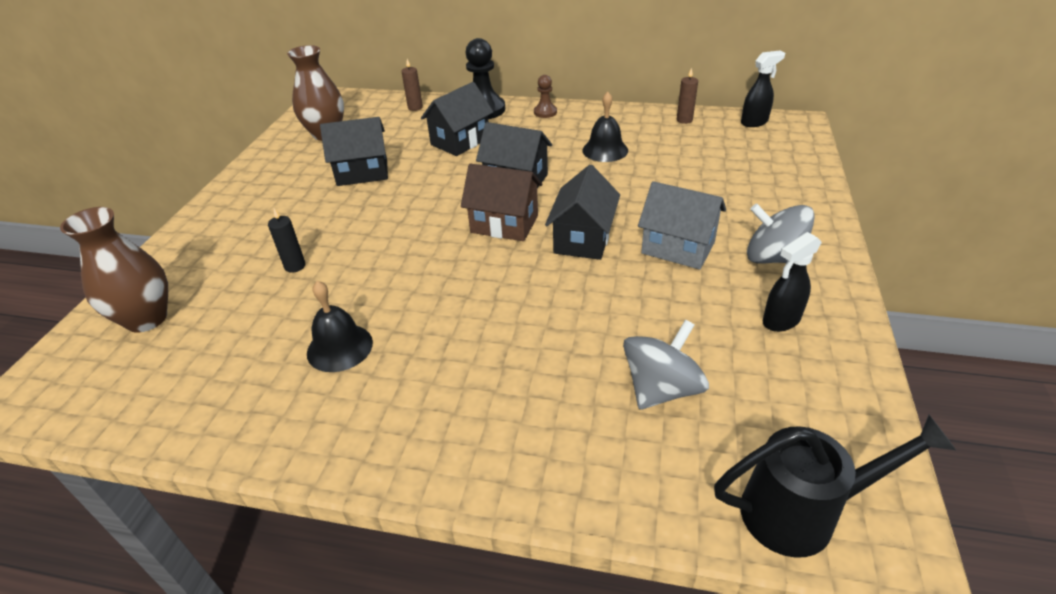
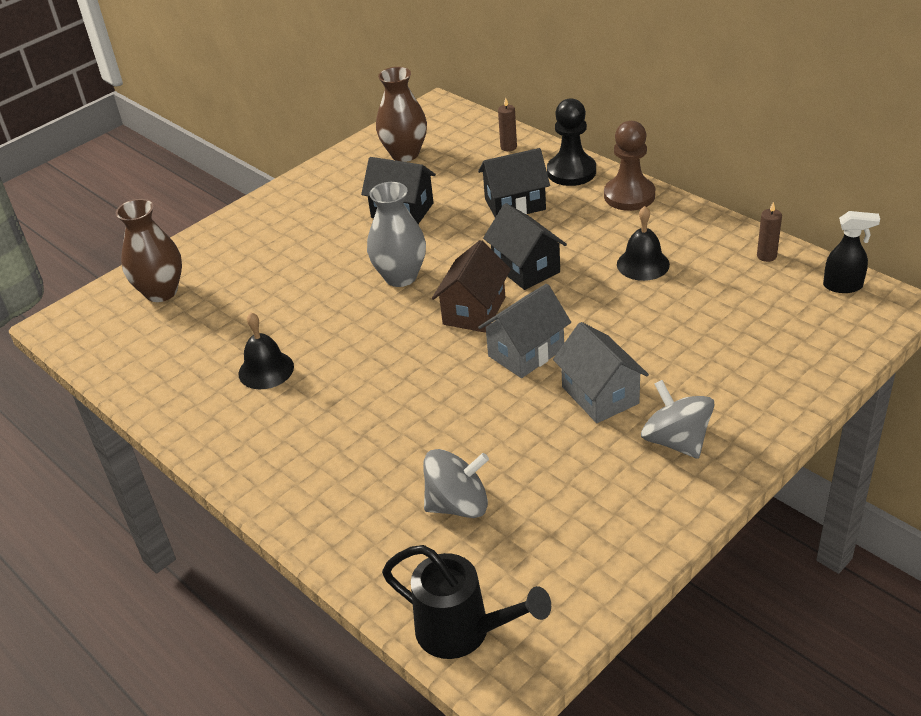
camera: 35 degrees right, 0 degrees up
(295, 266) = (284, 286): black candle -> none
(409, 220) = (400, 277): none -> grey vase
(504, 224) = (474, 311): brown house -> brown house turned 60 degrees clockwise
(545, 112) = (629, 196): brown pawn -> brown pawn, size x1.86
(583, 239) = (526, 352): black house -> grey house
(780, 321) = (613, 497): black spray bottle -> none

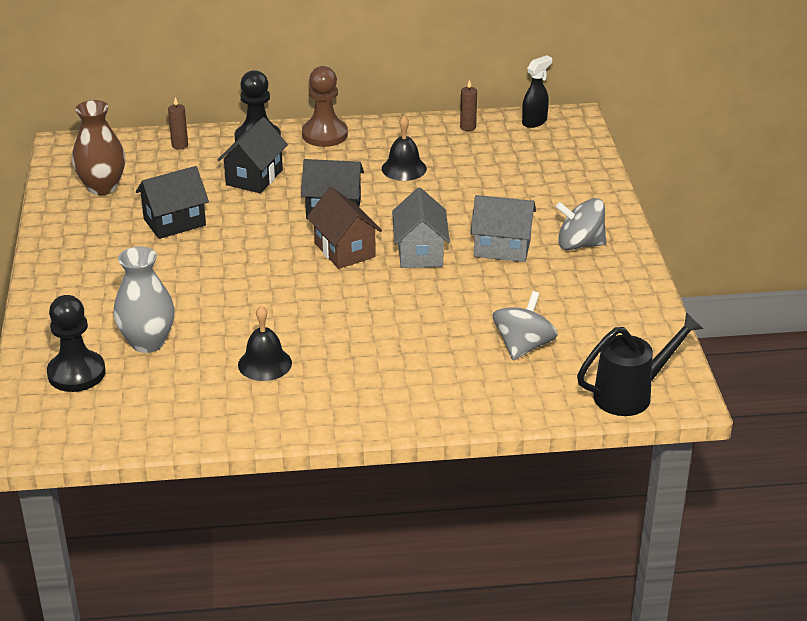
camera: 55 degrees left, 5 degrees down
(161, 292) = (76, 373): brown vase -> black pawn
(400, 277) = (254, 260): grey vase -> grey vase (147, 342)

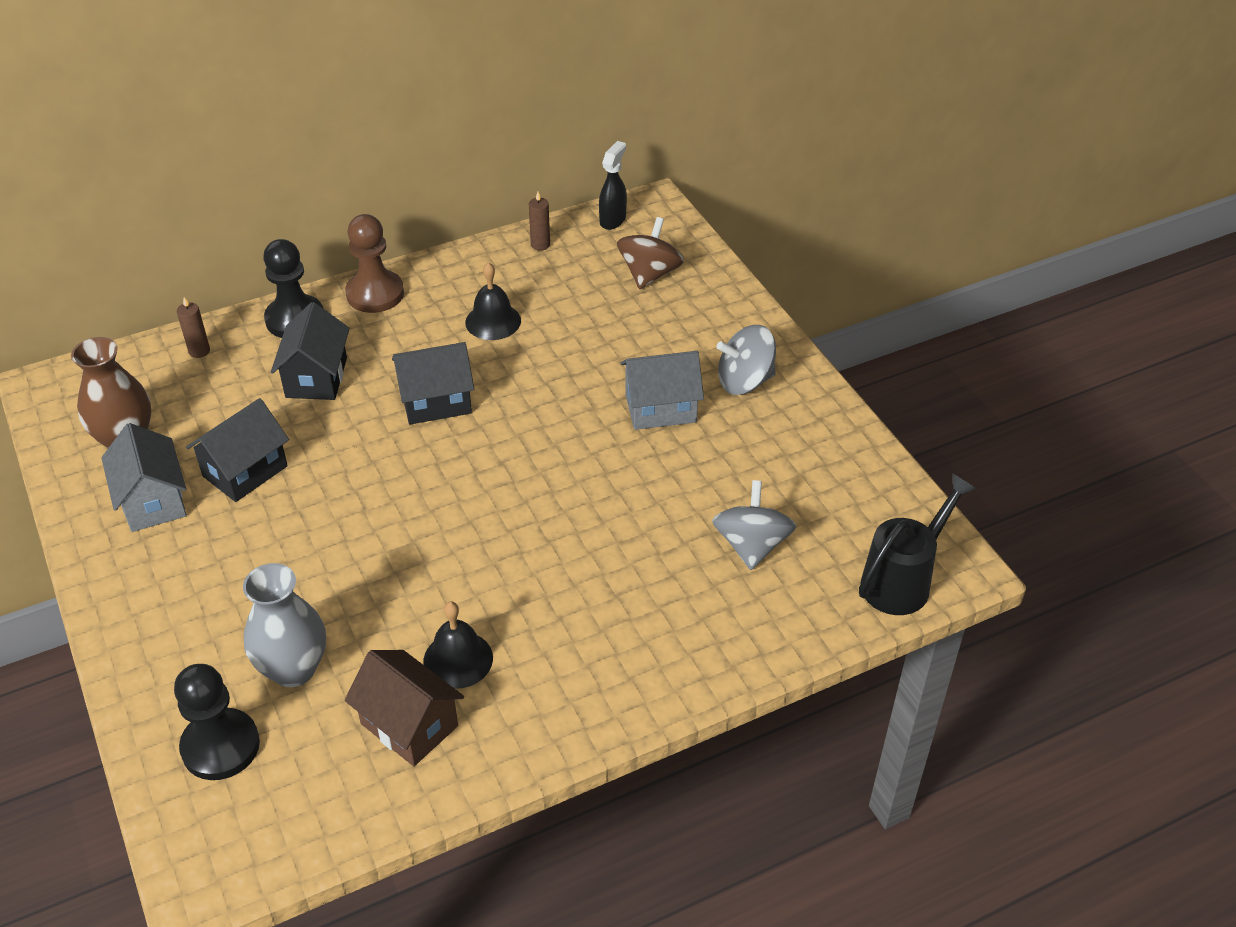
camera: 20 degrees left, 10 degrees up
(344, 250) = (477, 459): brown house -> brown house (409, 725)
(420, 252) = (569, 440): grey house -> grey house (153, 501)
(543, 162) = (649, 274): none -> brown spinning top

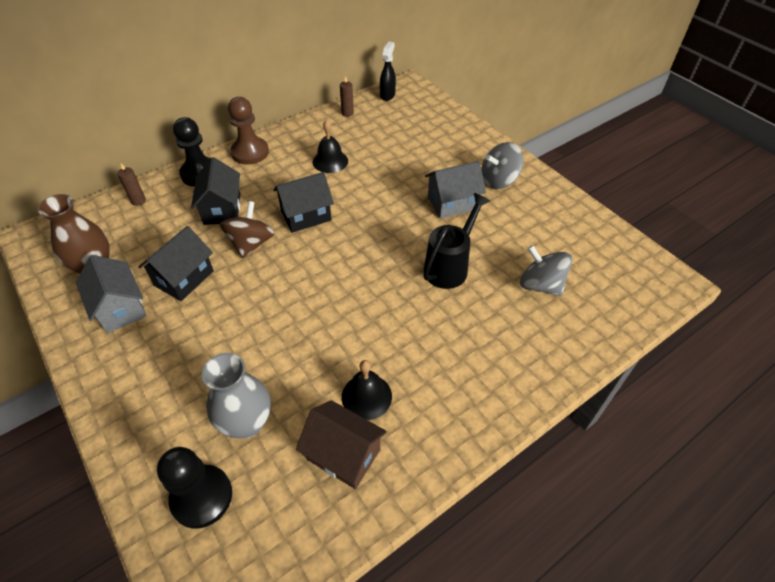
camera: 10 degrees left, 5 degrees up
(649, 274) = (419, 123): brown spinning top -> brown spinning top (251, 243)
(751, 545) = (540, 285): grey spinning top -> grey spinning top turned 45 degrees counterclockwise
(902, 581) = (645, 296): black watering can -> black watering can (449, 266)

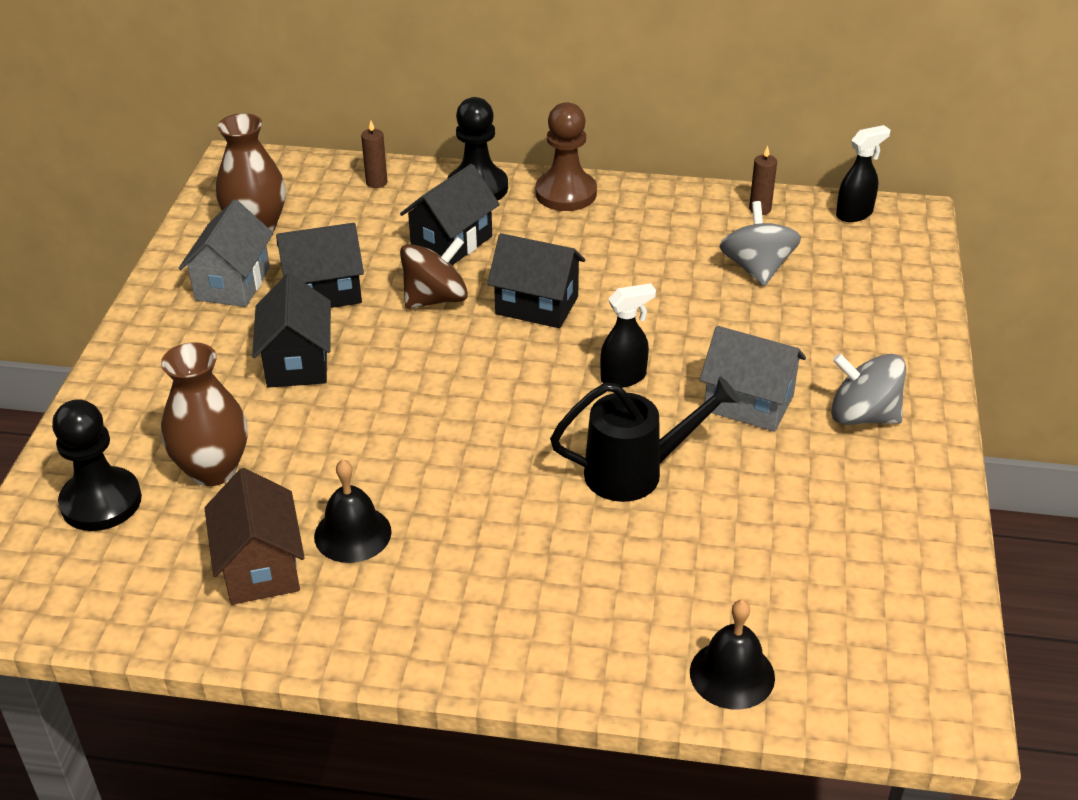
camera: 45 degrees right, 10 degrees down
(218, 327) = (297, 362): none -> black house
(247, 422) = (213, 470): grey vase -> brown vase
(330, 161) = (653, 258): black bell -> black bell (732, 674)
(389, 225) = (624, 377): none -> black spray bottle
(540, 285) = (728, 574): grey spinning top -> grey spinning top (757, 268)

